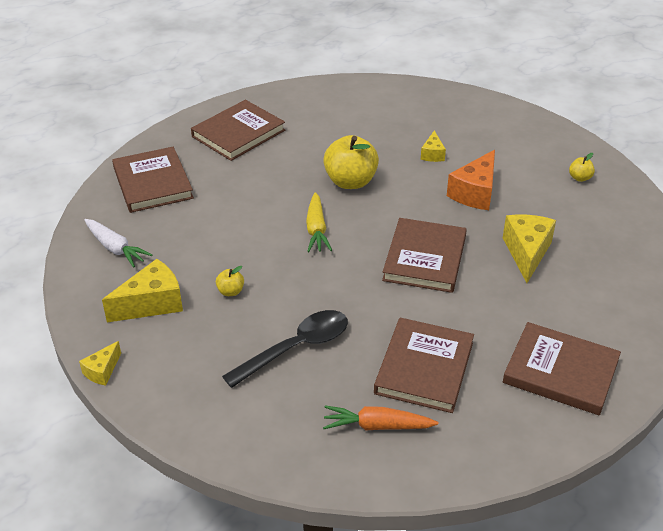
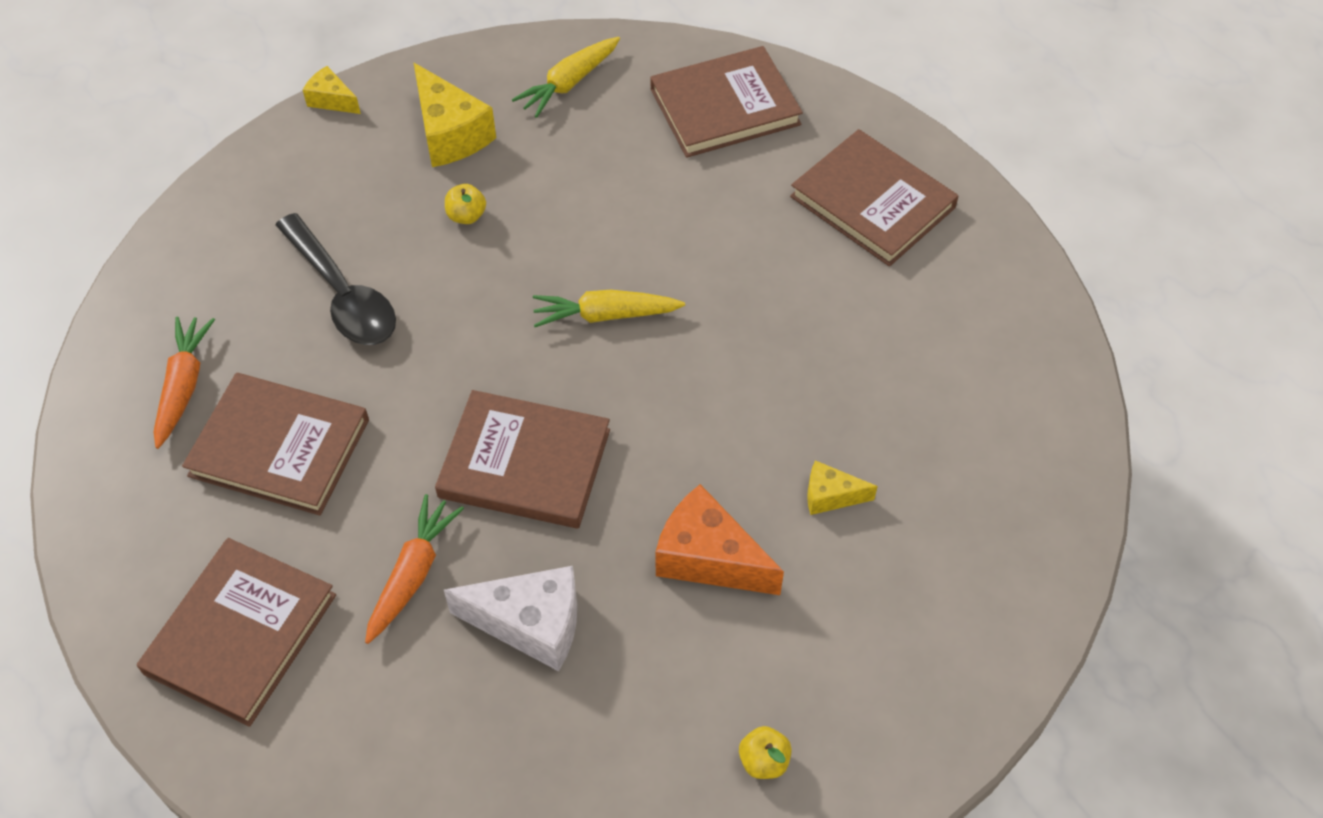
camera: 90 degrees right, 15 degrees up
(115, 248) = (569, 83): white carrot -> yellow carrot
(350, 181) = (737, 363): yellow apple -> none
(505, 300) = (413, 573): none -> orange carrot
(526, 253) = (531, 624): yellow cheese -> white cheese

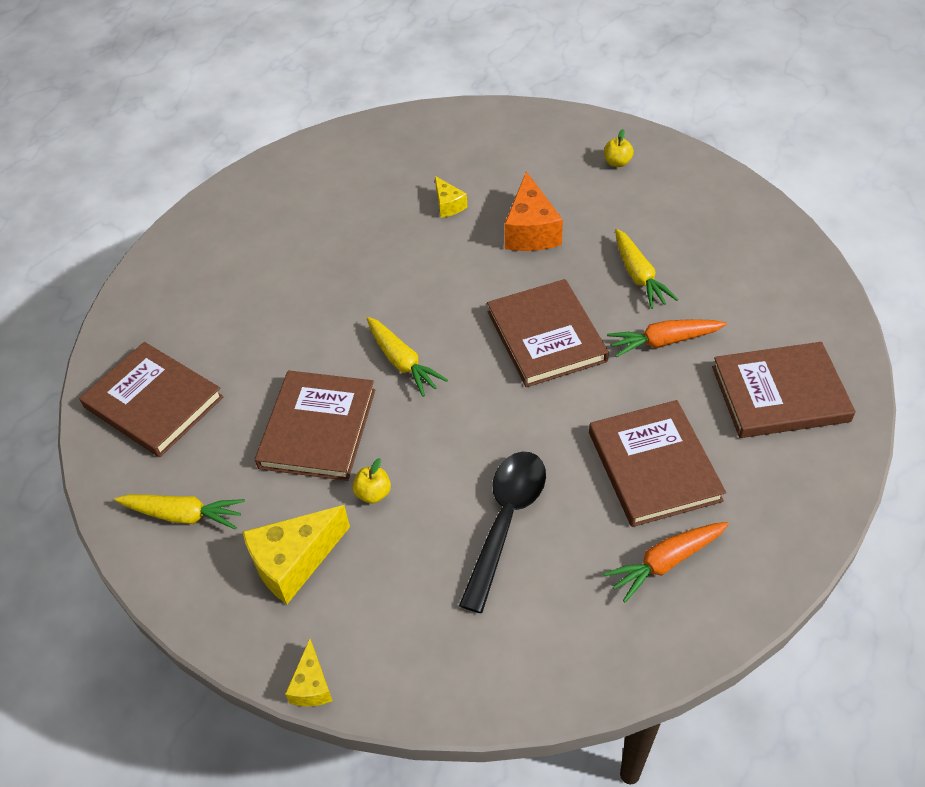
camera: 120 degrees left, 5 degrees down
(450, 134) = (294, 562): yellow cheese -> yellow cheese turned 150 degrees counterclockwise
(531, 624) = (639, 276): white cheese -> yellow carrot
(872, 202) = (204, 283): brown book -> brown book (318, 428)

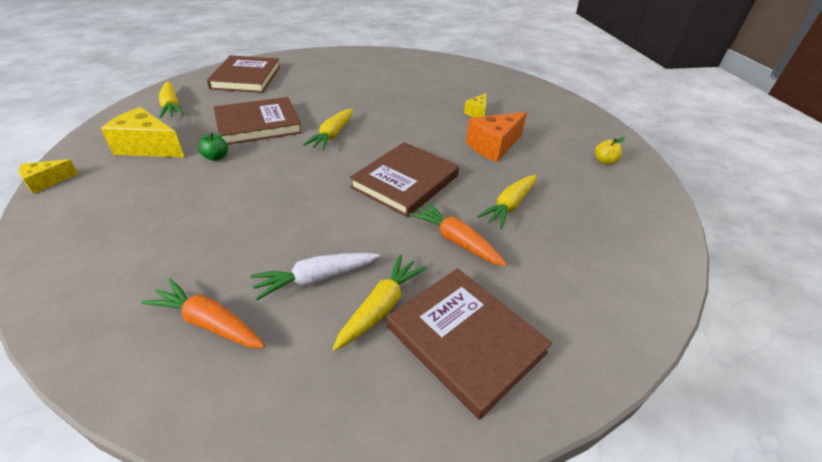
camera: 50 degrees right, 10 degrees down
(373, 493) = (216, 157): yellow apple -> green apple
(506, 521) = (217, 217): black spoon -> none
(654, 466) = (316, 279): brown book -> white carrot
(715, 433) = (381, 307): none -> yellow carrot

